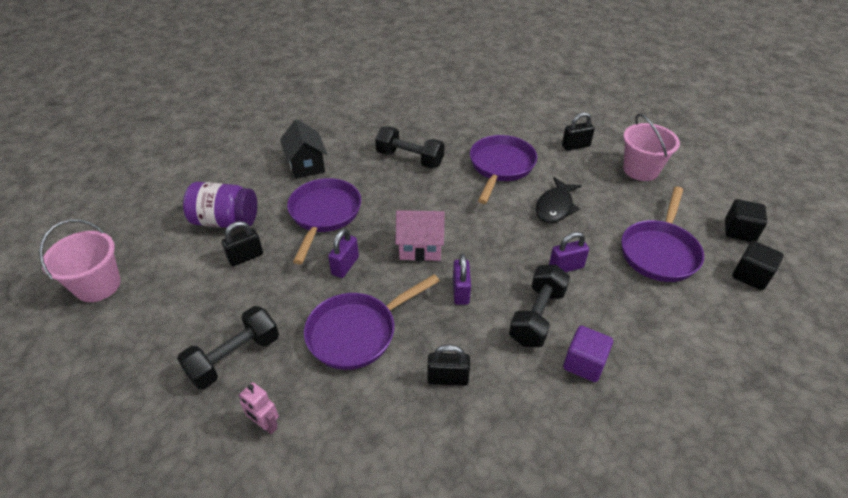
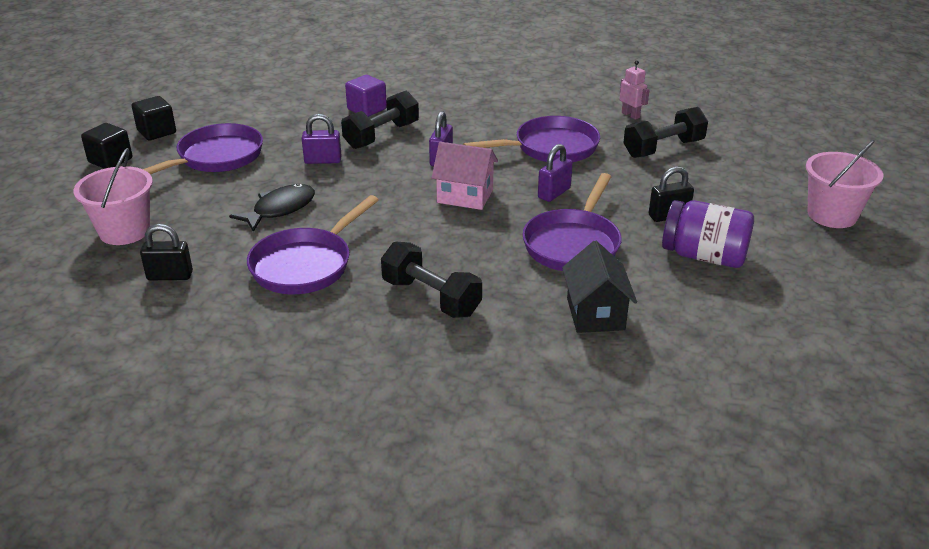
camera: 165 degrees left, 10 degrees down
(448, 378) = (481, 116): black padlock -> none

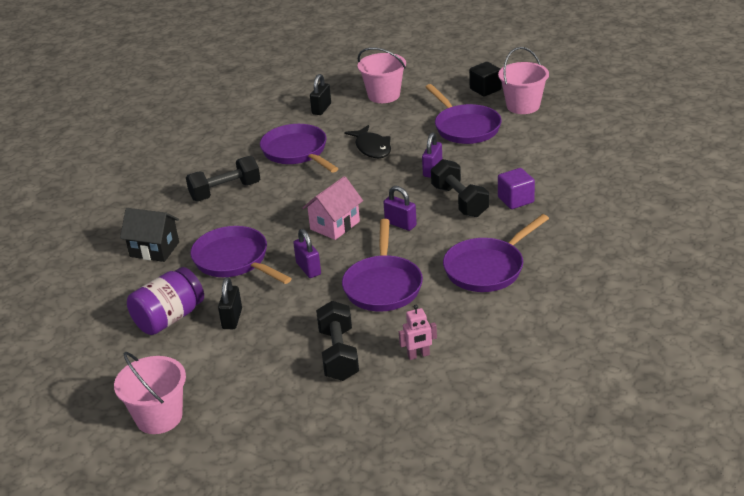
camera: 115 degrees right, 0 degrees up
(157, 132) = (523, 106): black cube -> pink bucket
(489, 106) = (487, 268): none -> purple pan

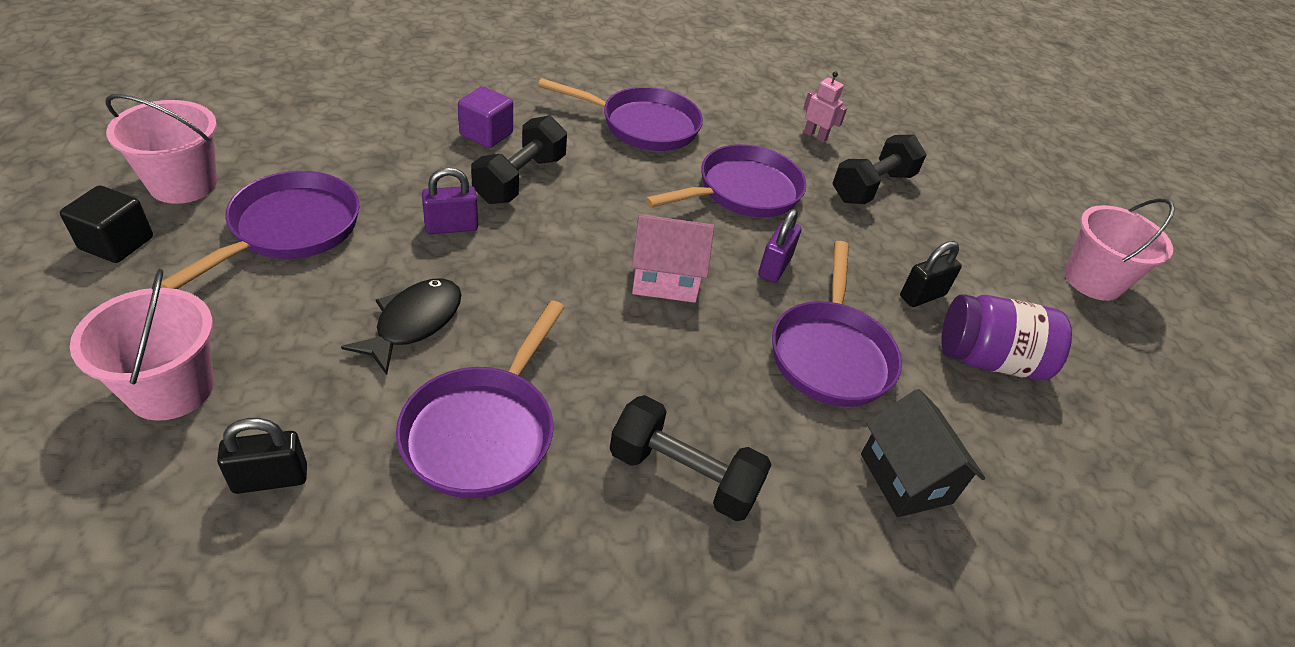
camera: 135 degrees left, 10 degrees up
(400, 224) = (612, 216): purple padlock -> none

